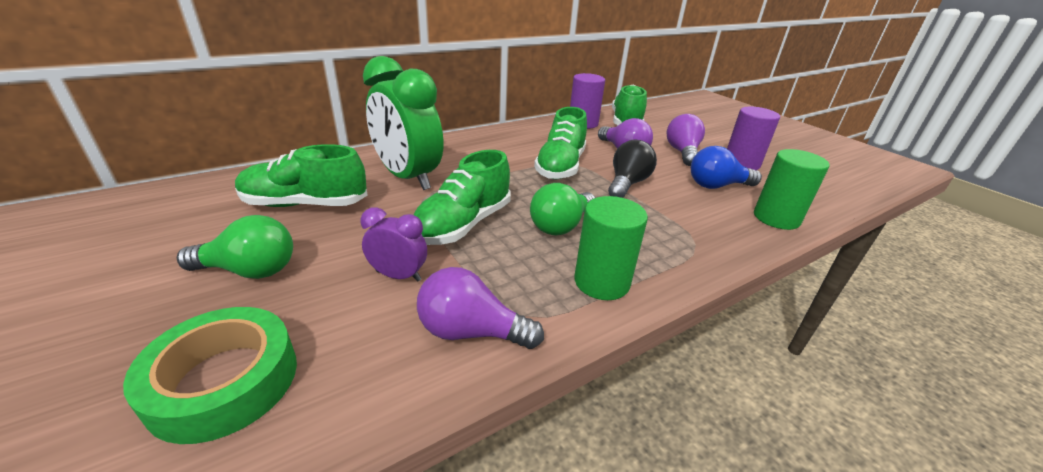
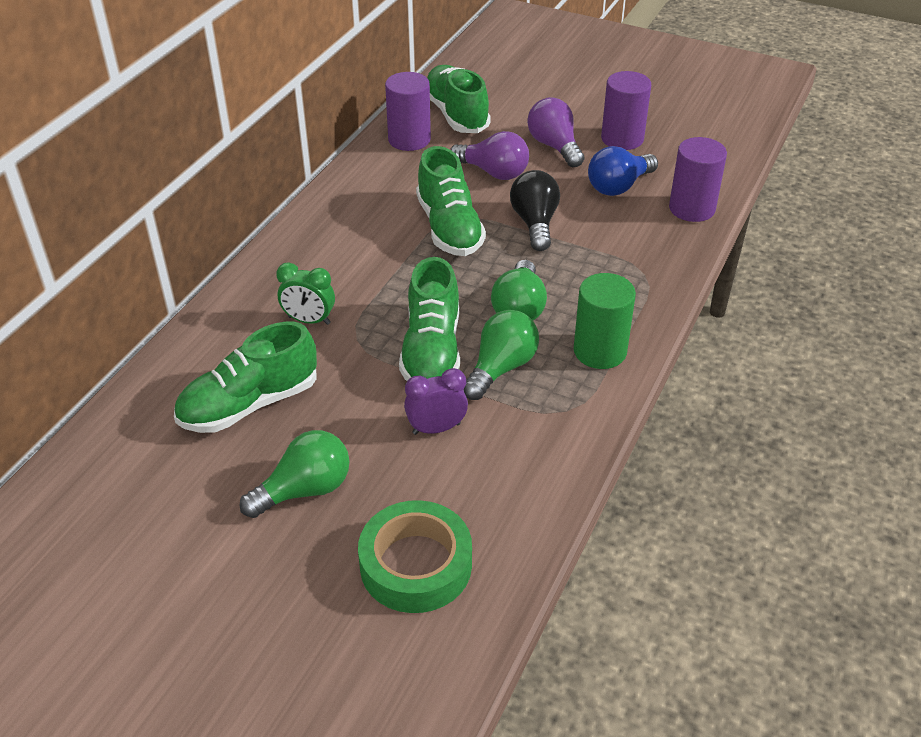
camera: 30 degrees left, 10 degrees up
(408, 178) = (309, 320): green clock -> green clock, size x0.48
(471, 332) = (543, 442): purple light bulb -> none
(501, 257) = (501, 368): none -> green light bulb
(776, 218) = (692, 208): green cylinder -> purple cylinder

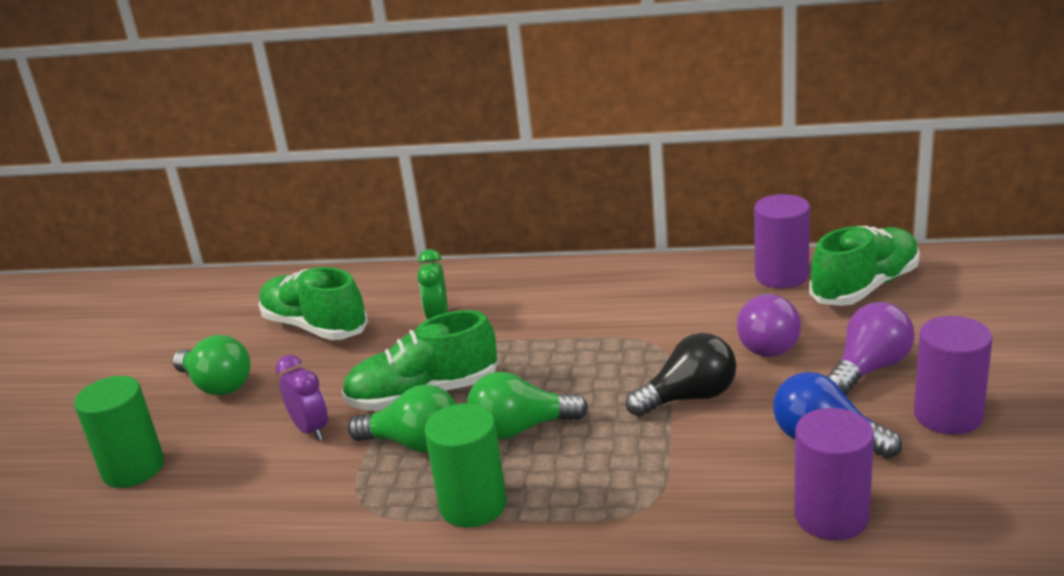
camera: 75 degrees right, 15 degrees down
(416, 565) = (133, 468): green tape -> green cylinder
(449, 228) = (635, 346): green shoe -> none

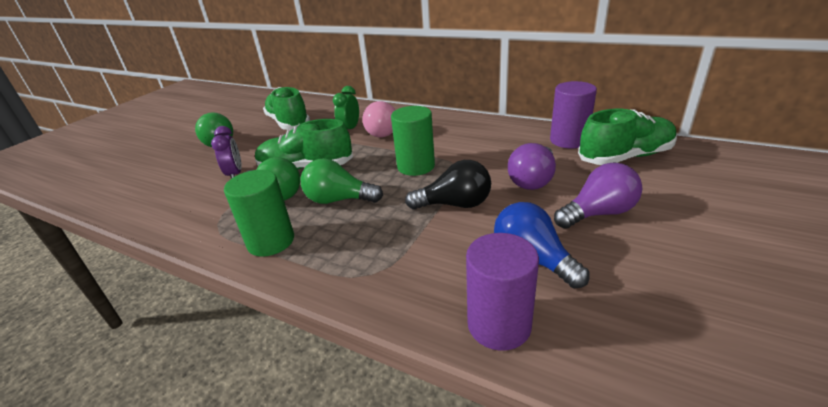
camera: 20 degrees right, 5 degrees up
(133, 468) = (141, 175): green cylinder -> green cylinder (416, 166)
(497, 312) = (382, 131): none -> pink light bulb
(948, 415) = (646, 265): purple cylinder -> none

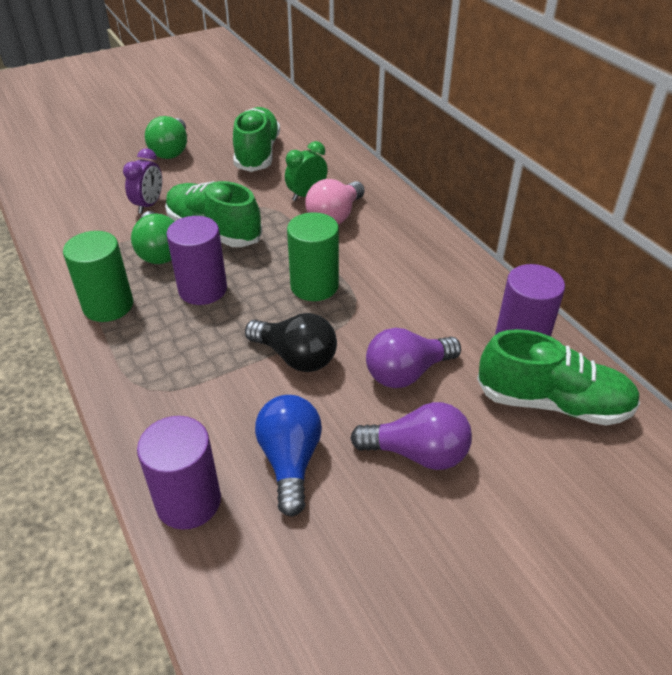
camera: 30 degrees right, 10 degrees up
(339, 200) = (202, 289): green light bulb -> purple cylinder

